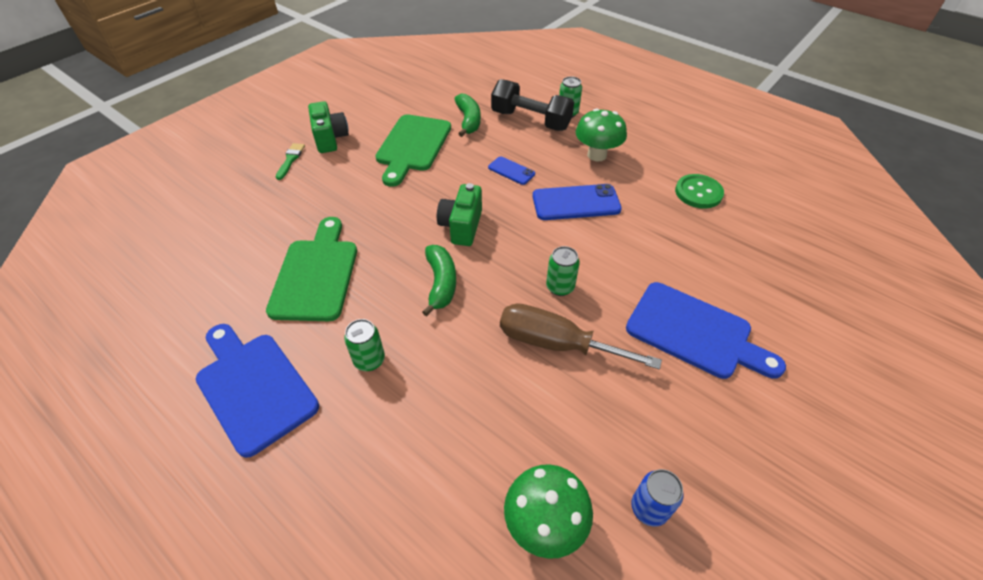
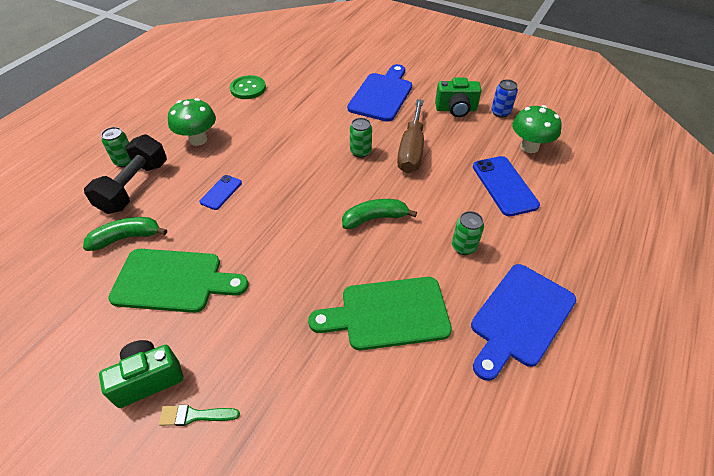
camera: 100 degrees left, 0 degrees up
(461, 226) = (304, 216): green camera -> green camera (456, 109)
(576, 203) = (265, 149): blue phone -> blue phone (504, 186)

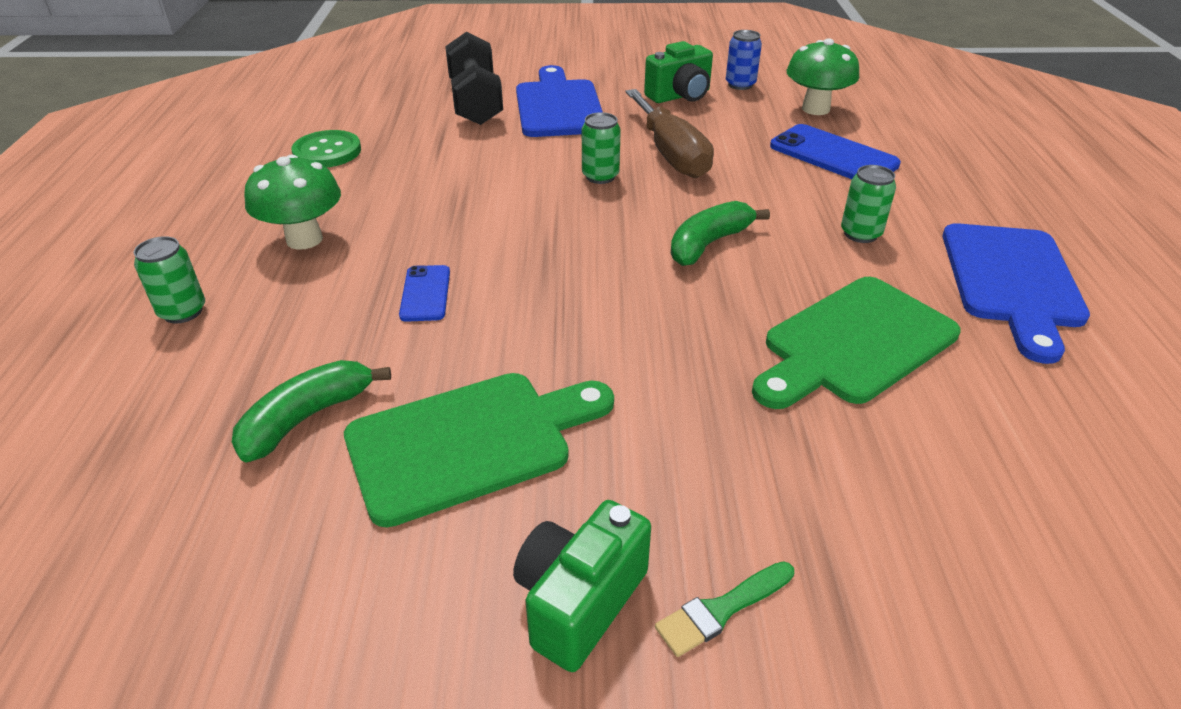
camera: 30 degrees left, 10 degrees down
(134, 187) = (243, 341): black dumbbell -> black dumbbell (475, 102)

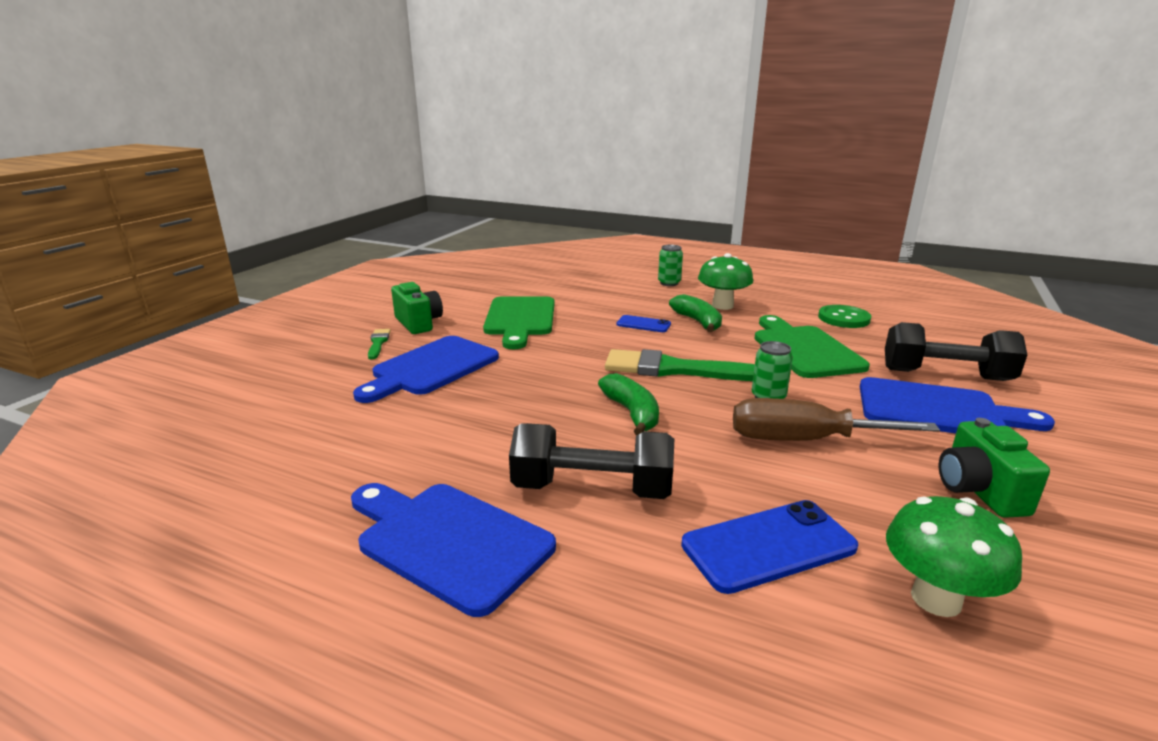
camera: 115 degrees right, 15 degrees down
(306, 418) = (569, 297): green banana -> green banana (698, 322)
(573, 238) = (675, 369): none -> green brush
(740, 85) = (1037, 558): blue can -> none
(751, 461) = (431, 368): none -> blue cutting board
(854, 343) = (470, 427): green cutting board -> green cutting board (804, 349)
(860, 234) = (592, 489): green can -> black dumbbell

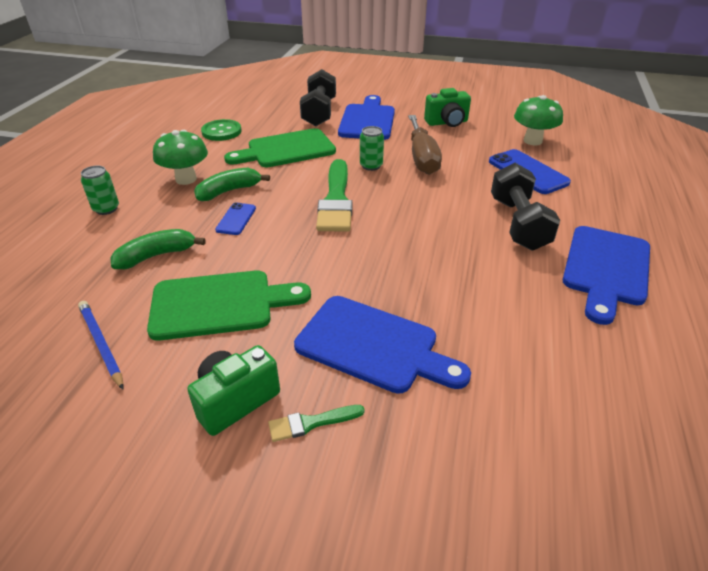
camera: 100 degrees left, 15 degrees up
(500, 291) = (101, 344): none -> blue pencil
(632, 413) = (416, 215): green banana -> green banana (156, 256)

